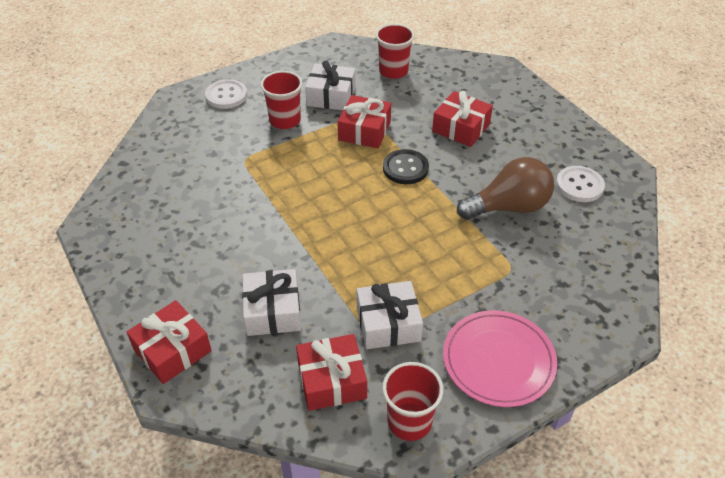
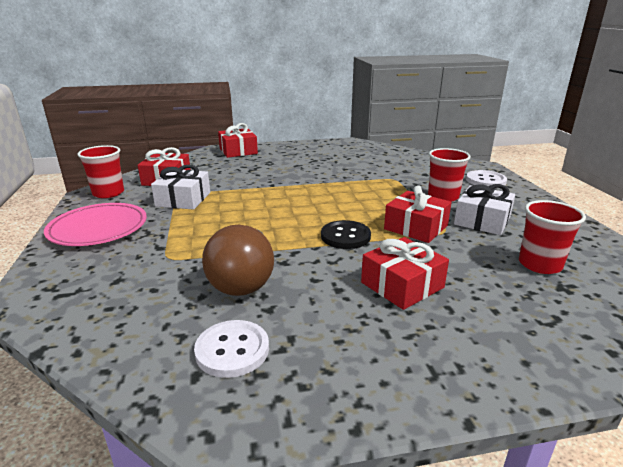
camera: 110 degrees right, 20 degrees down
(273, 311) = (236, 172): white gift -> none

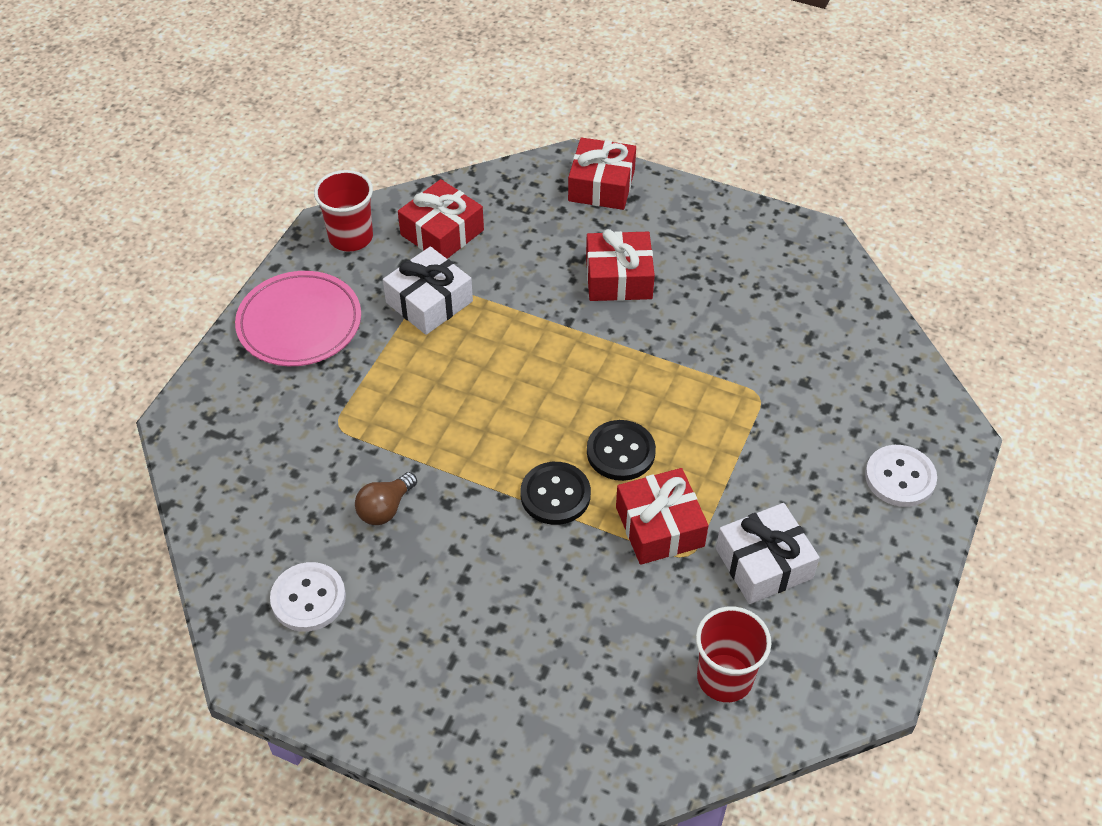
camera: 35 degrees right, 25 degrees up
(244, 280) = (385, 508): brown light bulb -> brown light bulb, size x0.53
(357, 212) = (620, 452): none -> black button
(402, 285) = (533, 612): red gift -> red gift (618, 278)
(443, 197) = (778, 482): red cup -> none

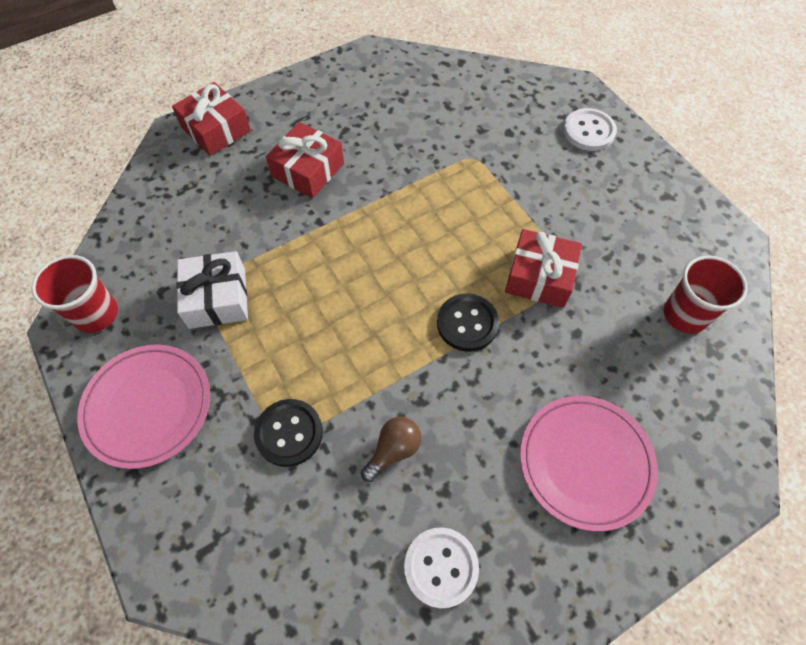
camera: 55 degrees left, 10 degrees up
(385, 508) = (393, 450): brown light bulb -> brown light bulb turned 120 degrees counterclockwise
(442, 232) = (158, 249): red gift -> none
(484, 662) = (585, 462): none -> pink plate
(620, 452) = (460, 261): black button -> black button (289, 433)
(764, 563) = (608, 238): white gift -> none

